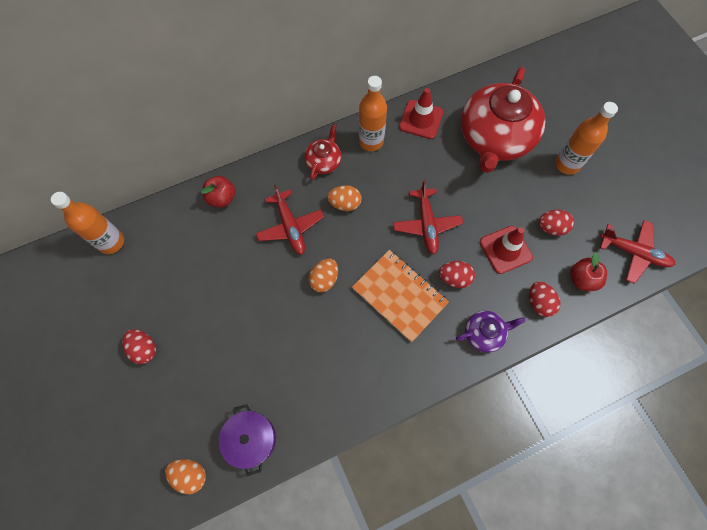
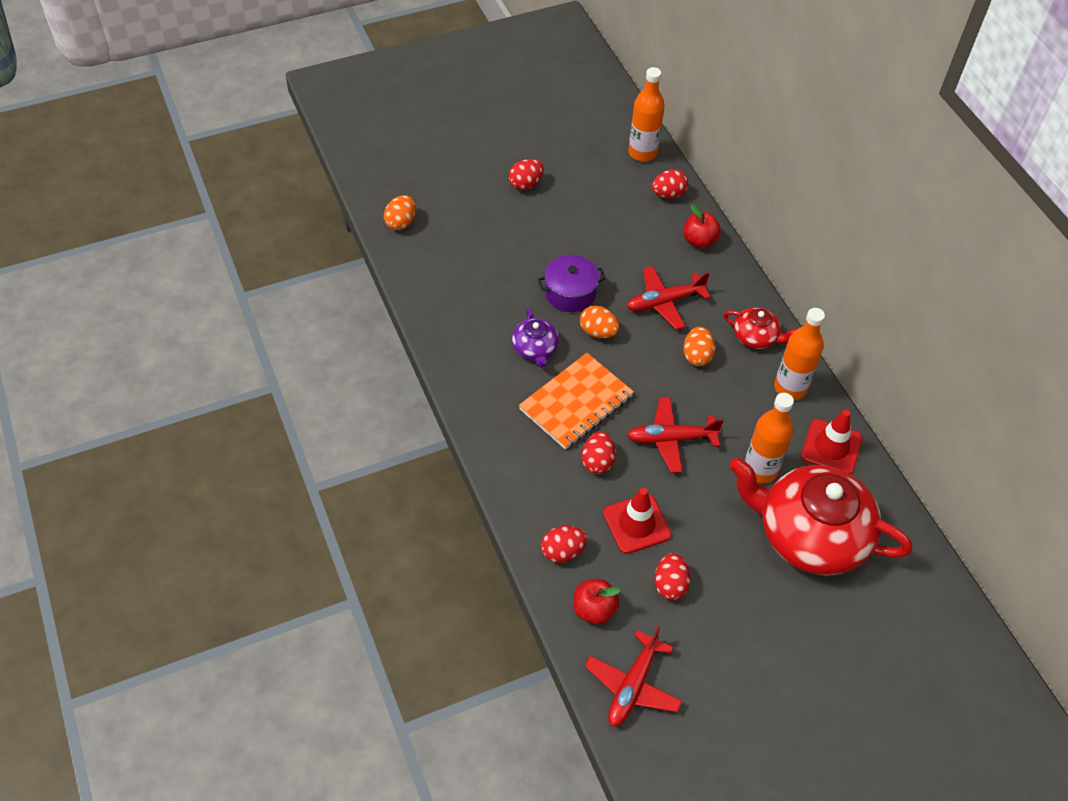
camera: 90 degrees right, 15 degrees down
(166, 221) = (668, 194): none -> red egg
(251, 439) = (428, 267): purple pot -> purple pot (570, 293)
(484, 333) = (525, 485): purple teapot -> purple teapot (535, 349)
(567, 164) = (773, 623): orange bottle -> orange bottle (760, 470)

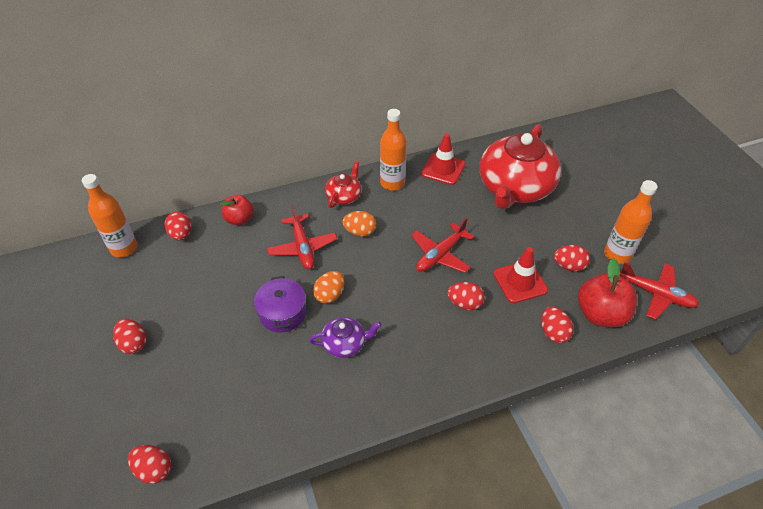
camera: 85 degrees left, 5 degrees down
(401, 222) = (154, 469): orange egg -> red egg
(576, 403) = (405, 315): orange notebook -> none
(594, 609) = (600, 314): red apple -> red apple, size x1.55
(670, 439) = (440, 255): red plane -> red plane turned 45 degrees clockwise
(760, 470) = (464, 207): orange bottle -> orange bottle (617, 254)

